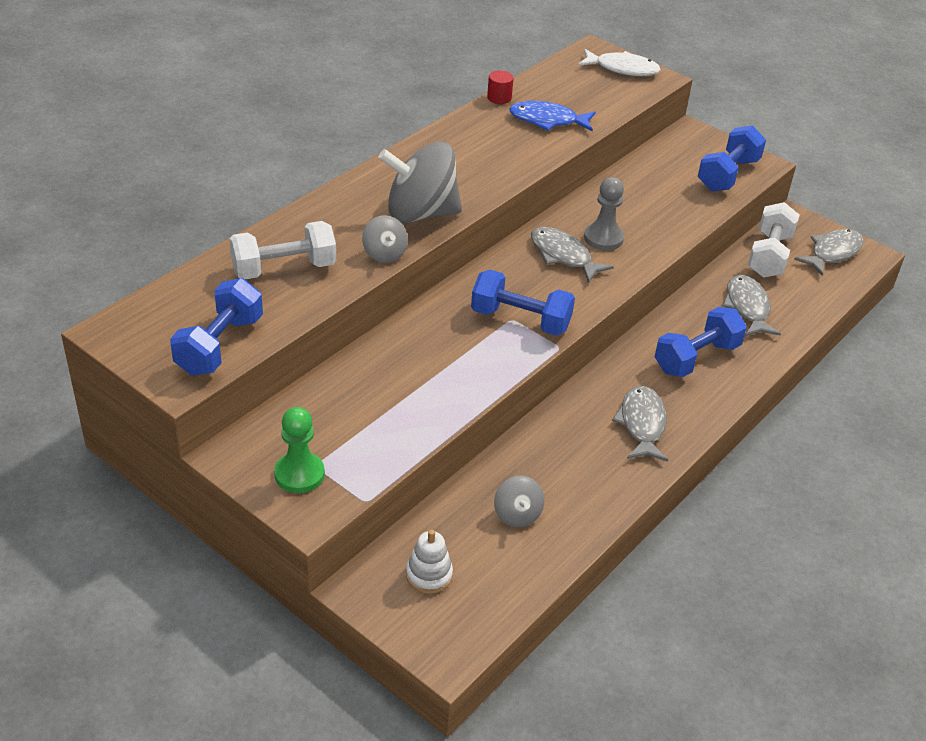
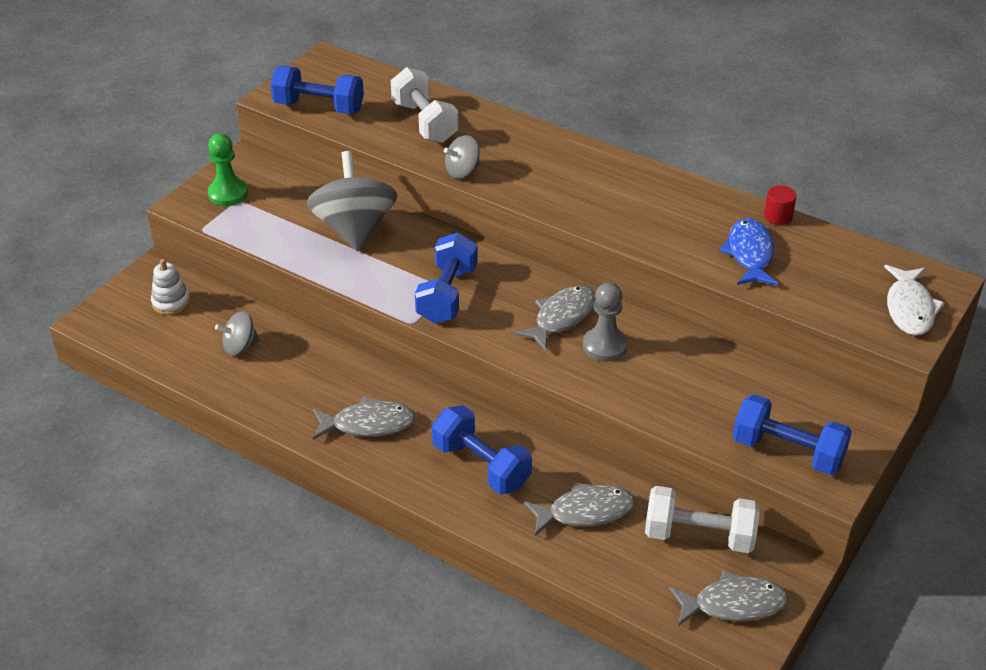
camera: 85 degrees right, 0 degrees up
(420, 213) = (534, 184): grey spinning top -> grey spinning top (354, 229)
(832, 252) = (733, 604): grey fish -> grey fish turned 45 degrees counterclockwise

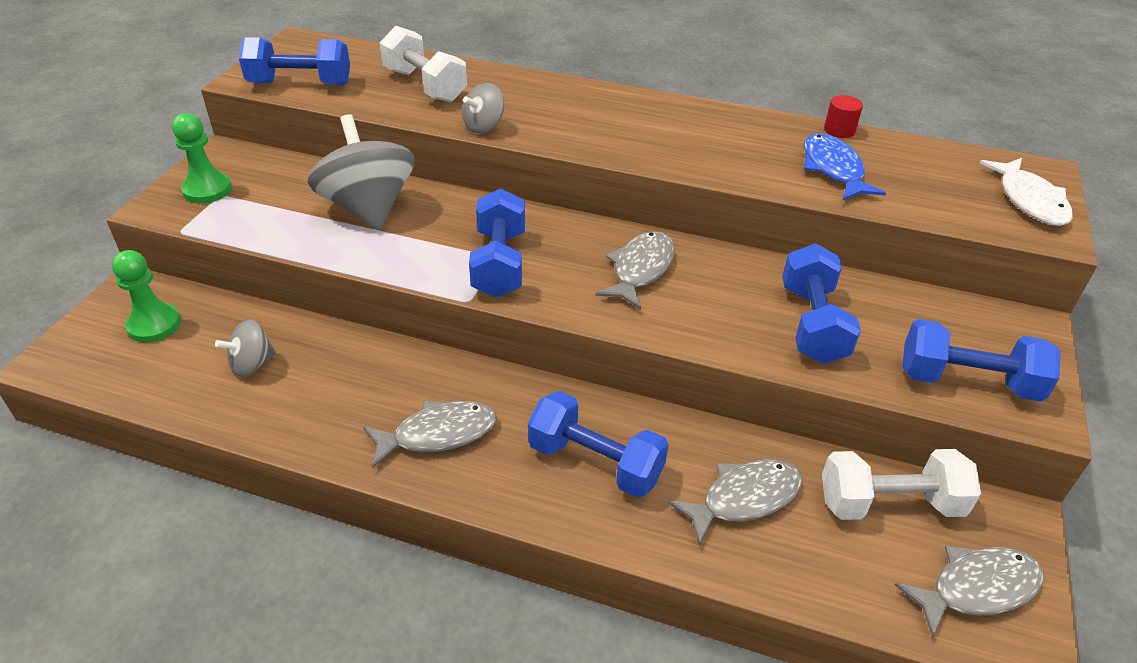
camera: 15 degrees left, 0 degrees up
(171, 302) = (154, 325): white stacking toy -> green pawn
(605, 346) = (702, 293): grey pawn -> none
(684, 385) = (812, 324): none -> blue dumbbell

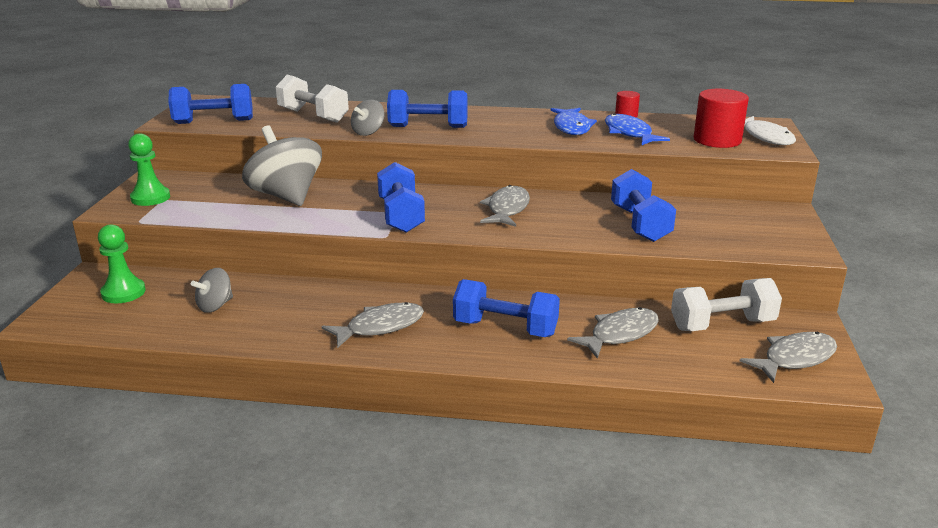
camera: 10 degrees left, 15 degrees down
(756, 147) = (572, 127): none -> blue fish
(956, 198) = (717, 140): none -> red cylinder
(967, 381) = (754, 240): blue dumbbell -> blue dumbbell (428, 127)

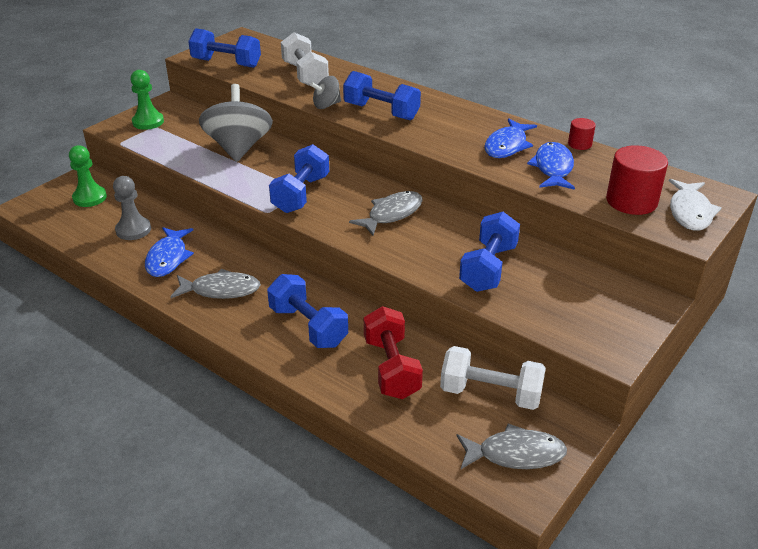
camera: 30 degrees right, 10 degrees up
(215, 306) = (133, 230): grey spinning top -> grey pawn
(287, 318) = (168, 258): none -> blue fish
(620, 334) = (391, 368): grey fish -> red dumbbell

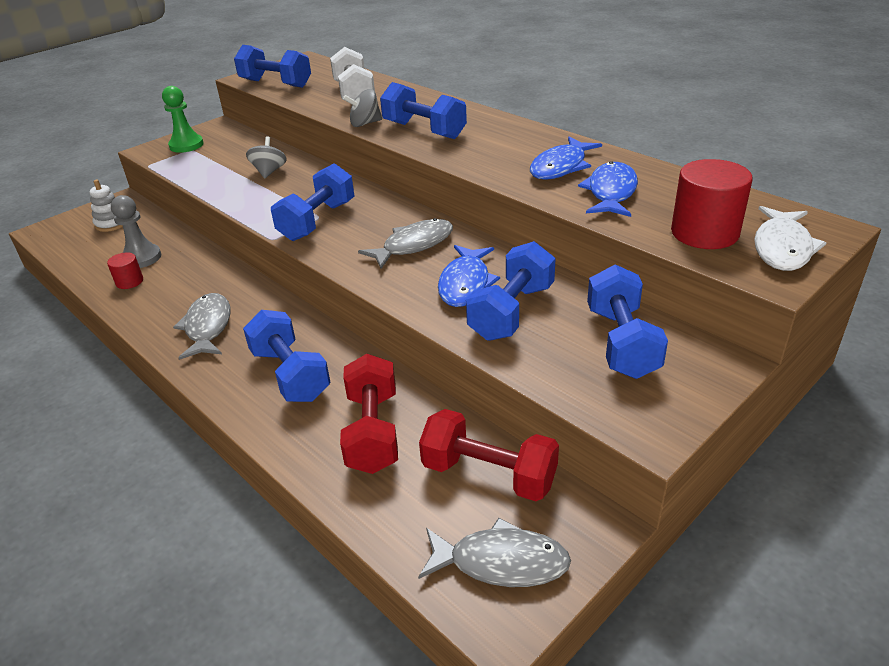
camera: 10 degrees right, 0 degrees up
(89, 198) = (112, 223): green pawn -> white stacking toy
(168, 258) = (165, 289): blue fish -> blue fish (465, 284)
(221, 290) = (207, 327): grey fish -> grey fish turned 105 degrees counterclockwise
(238, 148) = (269, 172): grey spinning top -> grey spinning top, size x0.49
(490, 394) = (489, 474): white dumbbell -> red dumbbell
(578, 288) = (621, 342): none -> blue dumbbell
(579, 144) = (652, 166): red cylinder -> red cylinder (129, 281)

